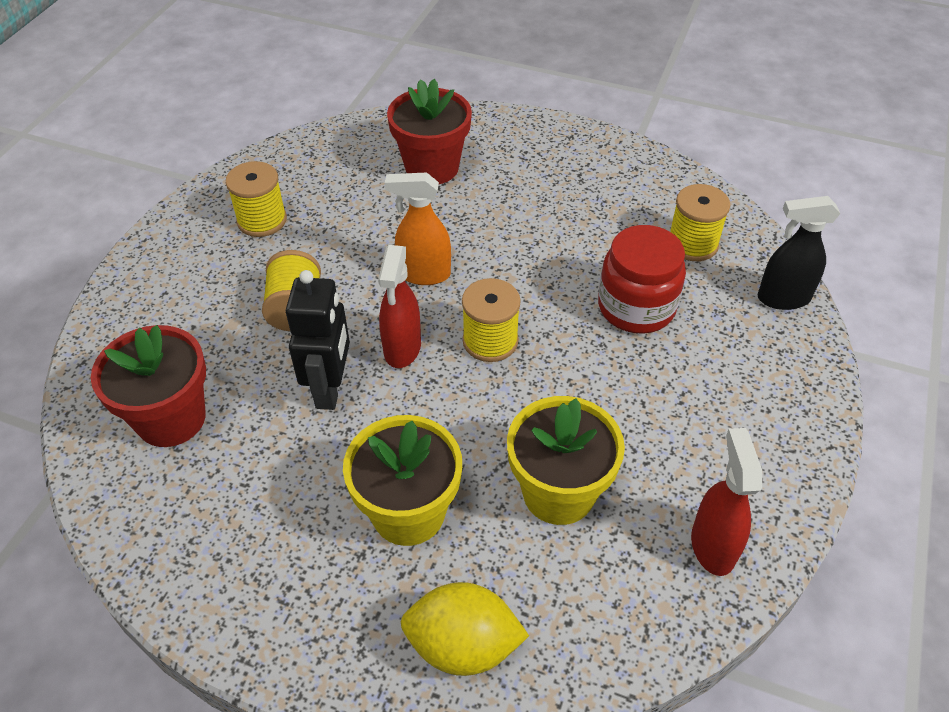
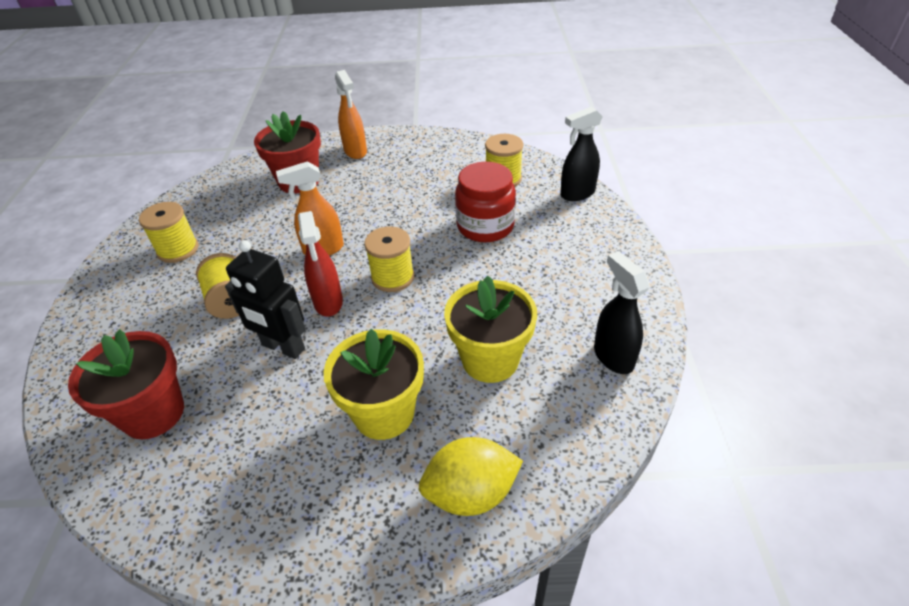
camera: 20 degrees left, 5 degrees down
(330, 389) = (283, 347): black robot -> black robot turned 135 degrees clockwise
(518, 144) = (355, 151): none -> orange spray bottle
(712, 546) = (613, 357): red spray bottle -> black spray bottle

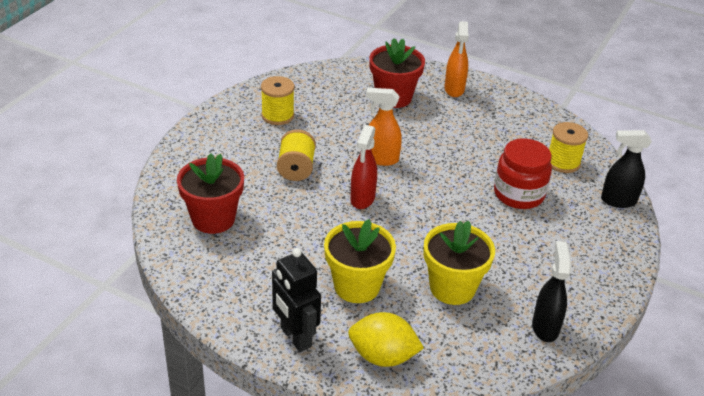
camera: 25 degrees right, 5 degrees down
(283, 347) = (314, 215): black robot -> black robot (295, 337)
(393, 277) = (420, 201): yellow spool -> none

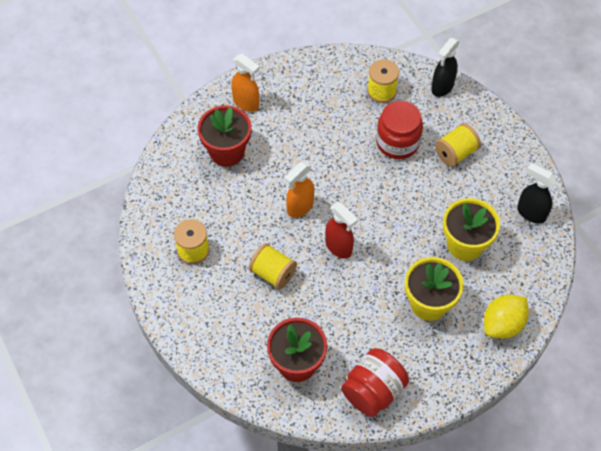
camera: 55 degrees left, 20 degrees up
(222, 282) = (373, 391): none -> red jar
(295, 337) = (455, 369): black robot -> none
(553, 239) = (455, 153): none -> yellow spool

